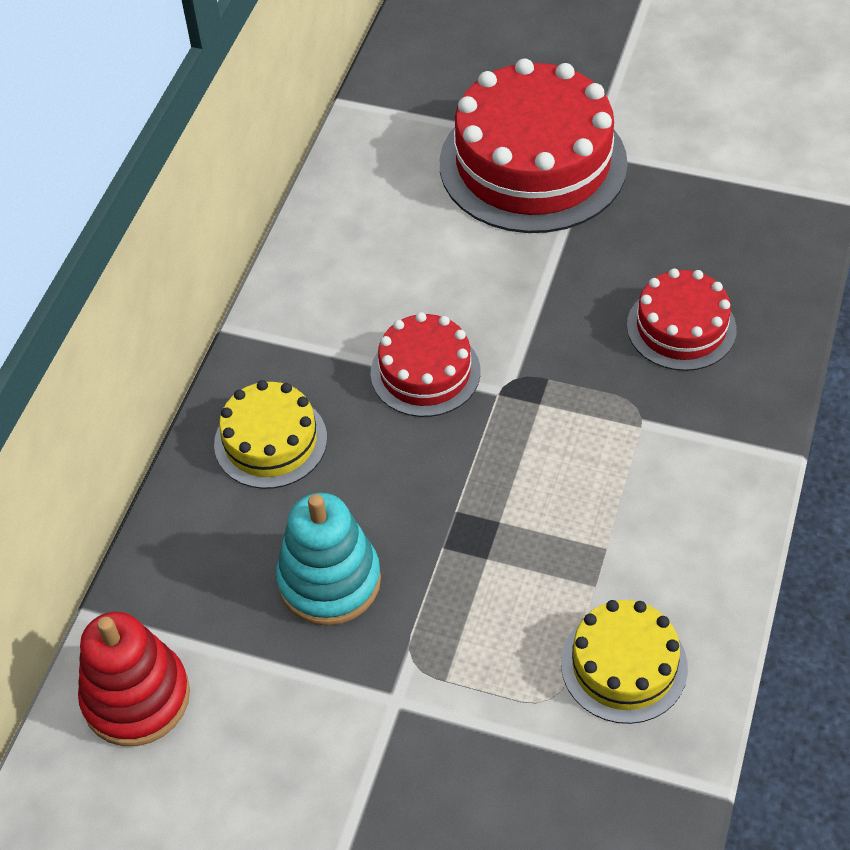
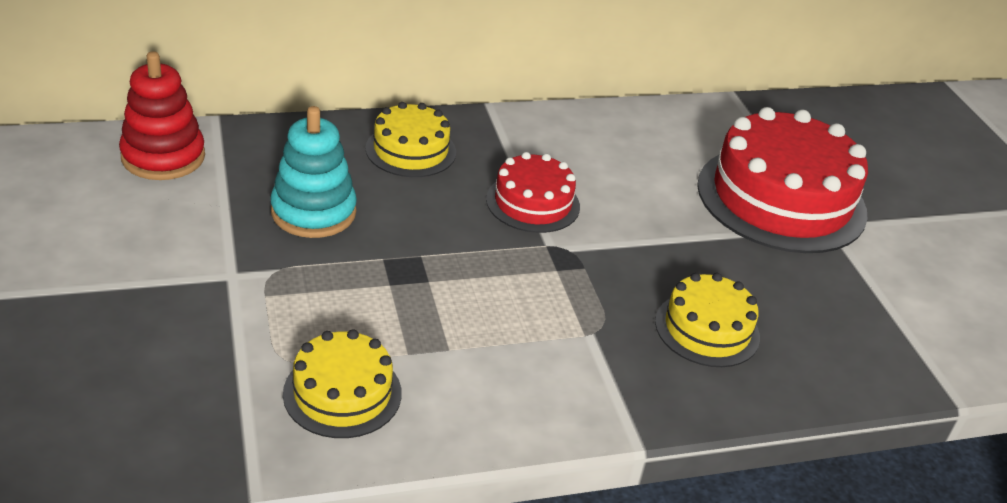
camera: 50 degrees right, 15 degrees down
(681, 327) = (707, 329): red cake -> yellow cake

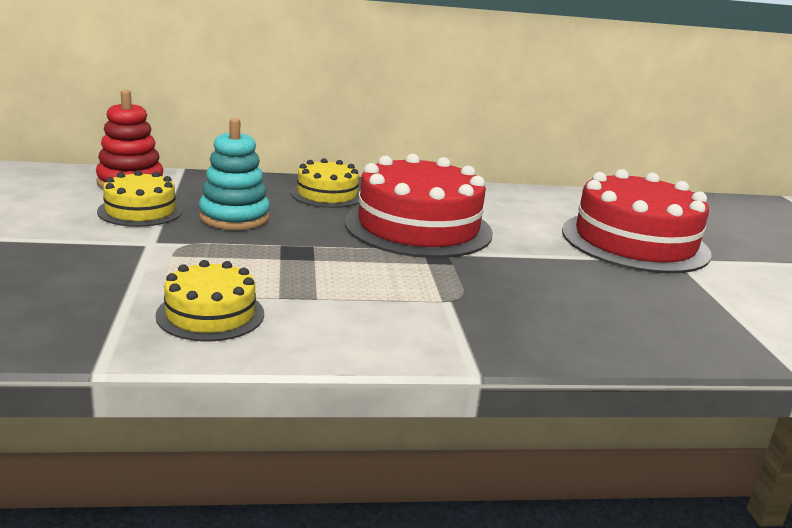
camera: 10 degrees right, 15 degrees down
(533, 203) = (418, 227): red cake -> red cake, size x1.88
(707, 329) = (555, 307): yellow cake -> yellow cake (140, 211)

